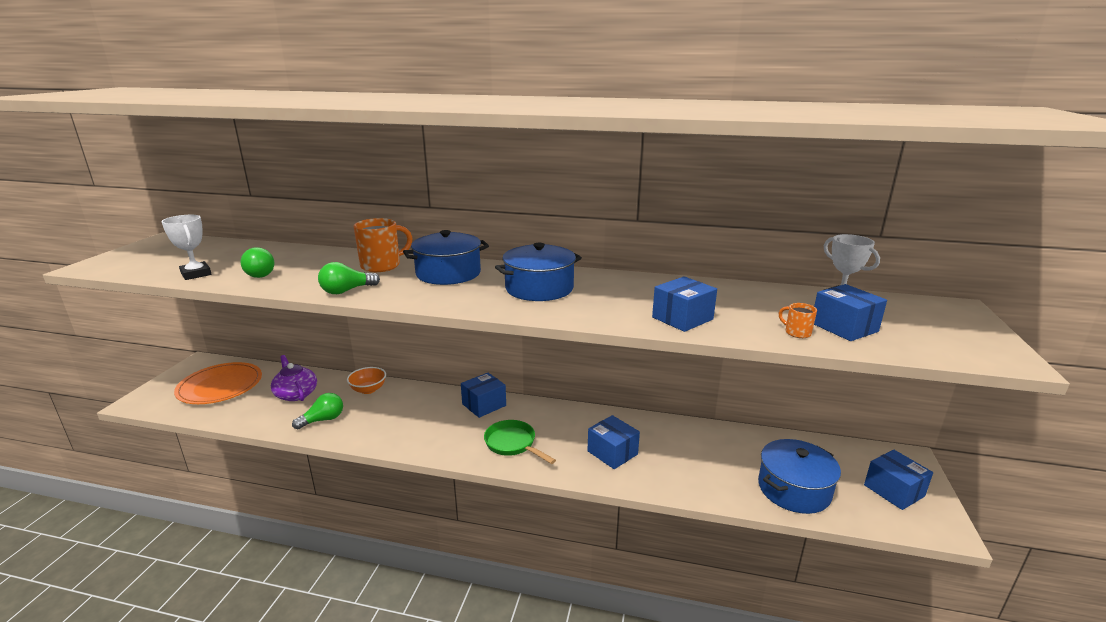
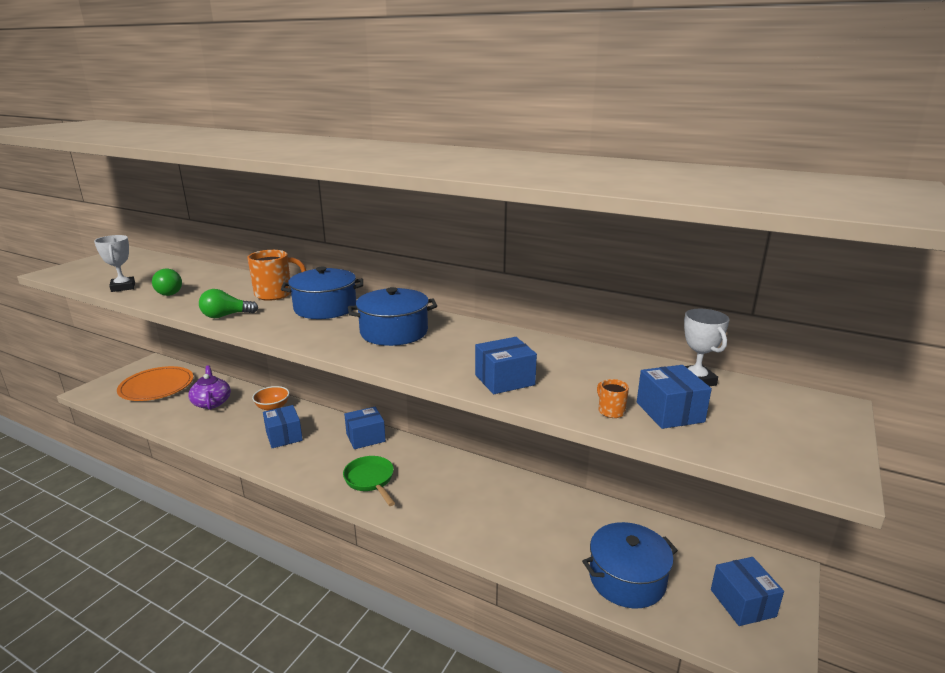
camera: 15 degrees right, 0 degrees up
(323, 420) = (221, 430): green light bulb -> none
(612, 452) = (460, 505): blue box -> blue box (284, 436)

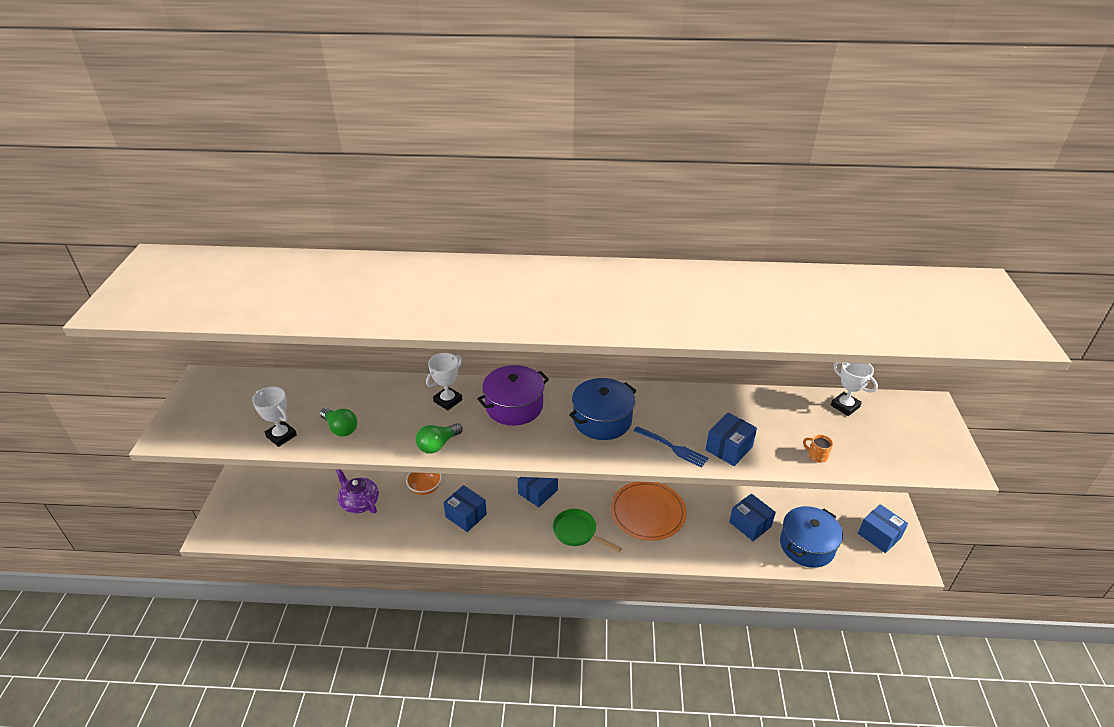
camera: 25 degrees left, 15 degrees up
(156, 386) = (280, 503): orange plate -> orange plate (648, 512)
(275, 294) = (448, 401): orange mug -> white trophy
(325, 308) = (514, 406): blue pot -> purple pot
(440, 365) = (672, 447): none -> blue fork
(670, 412) = (850, 444): blue box -> blue box (750, 524)

